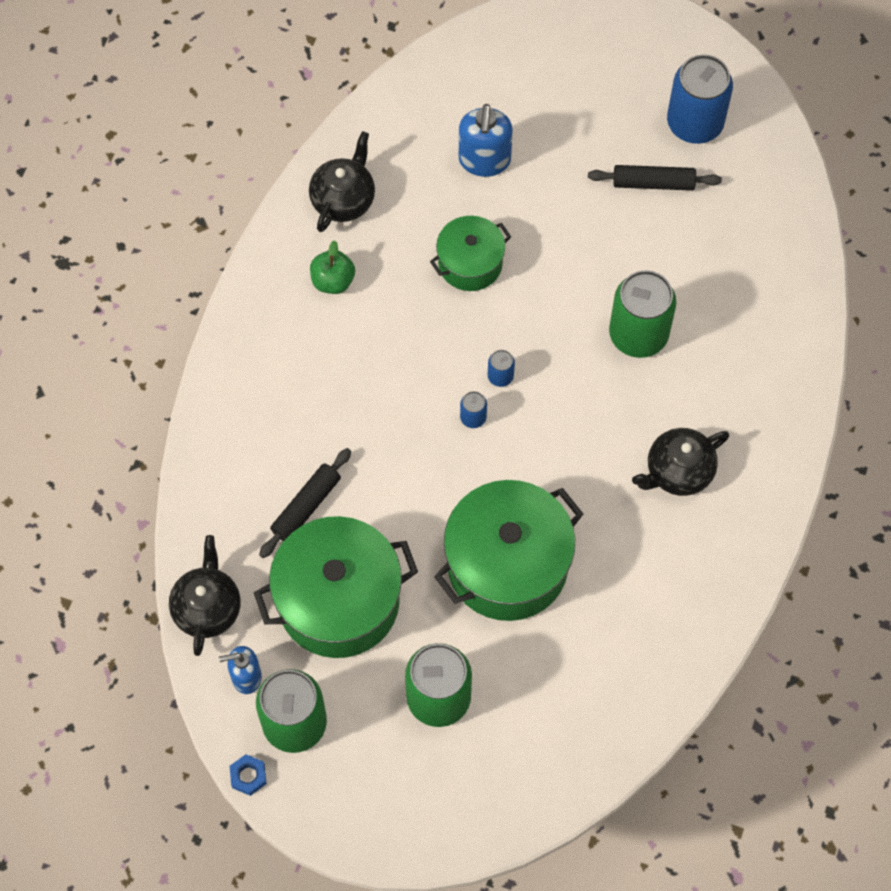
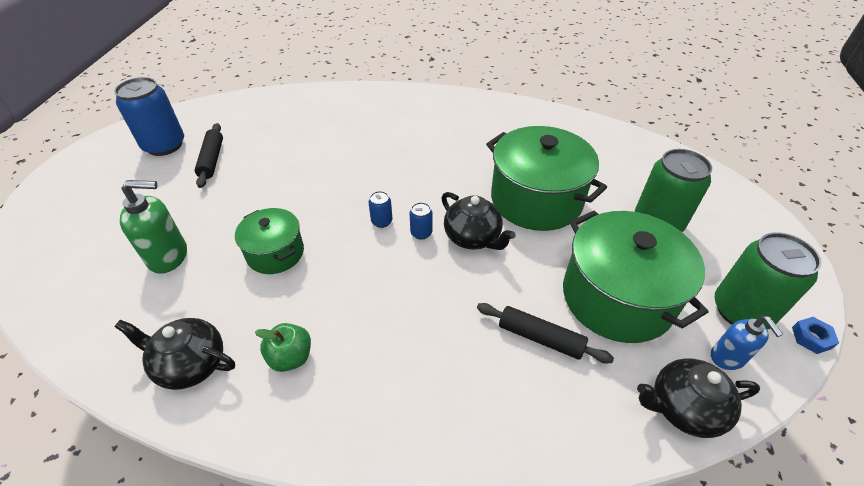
camera: 100 degrees left, 20 degrees down
(484, 160) = (169, 257): blue soap dispenser -> green soap dispenser
(638, 334) = (338, 156): green can -> none
(678, 471) = (438, 131): black teapot -> black teapot (473, 238)

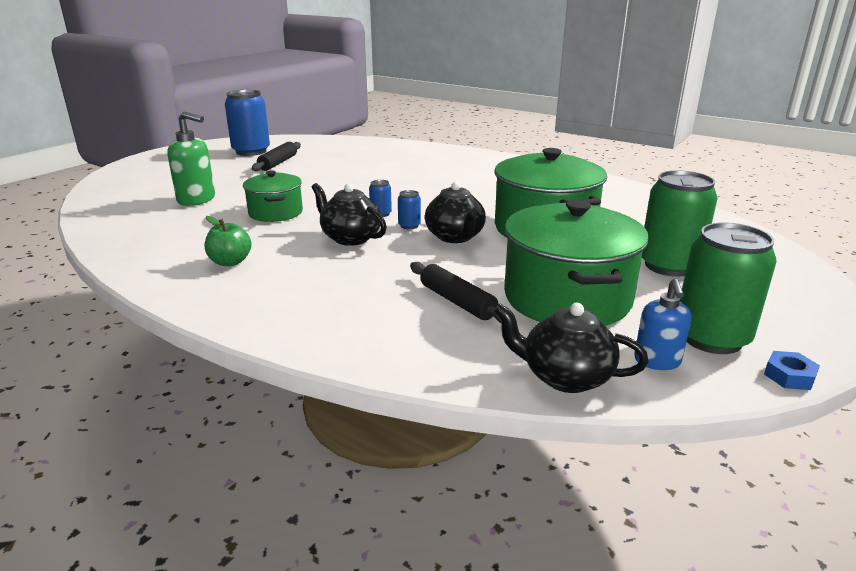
camera: 25 degrees right, 20 degrees down
(191, 364) = (157, 248): black teapot -> black teapot (350, 238)

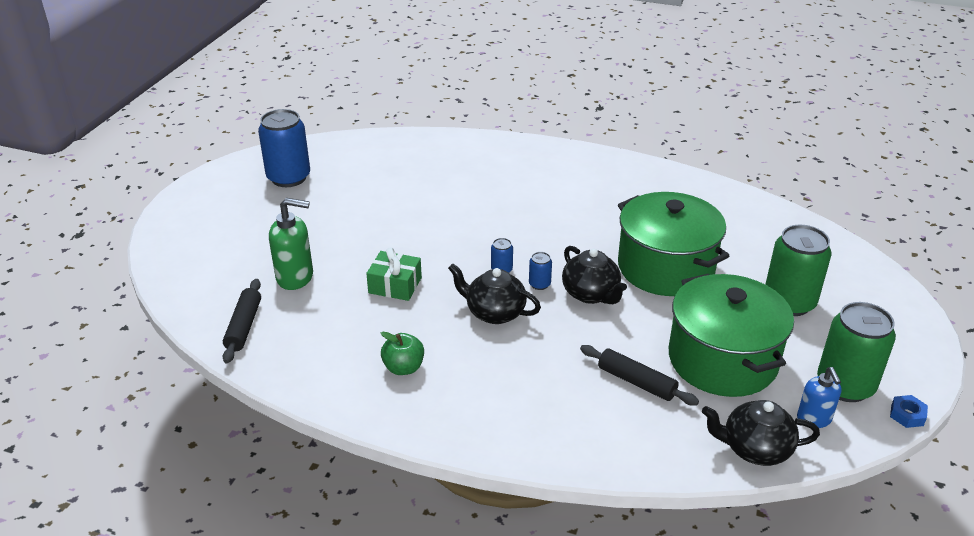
camera: 15 degrees left, 10 degrees up
(276, 212) = (395, 285): green pot -> green gift
(278, 163) = (336, 196): black rolling pin -> black rolling pin (244, 326)

